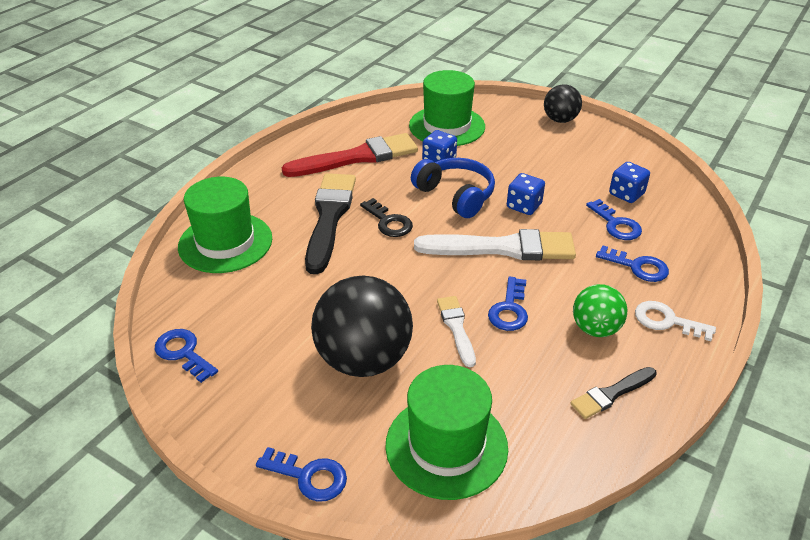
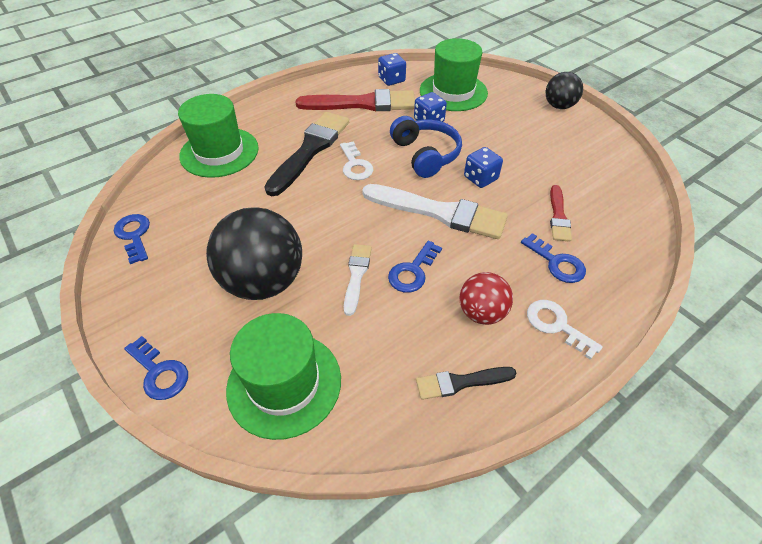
camera: 20 degrees right, 10 degrees up
(389, 222) = (355, 165): black key -> white key
(595, 329) = (481, 312): green ball -> red ball
(616, 224) = (558, 216): blue key -> red brush
(626, 194) = (584, 189): blue dice -> blue dice (391, 80)

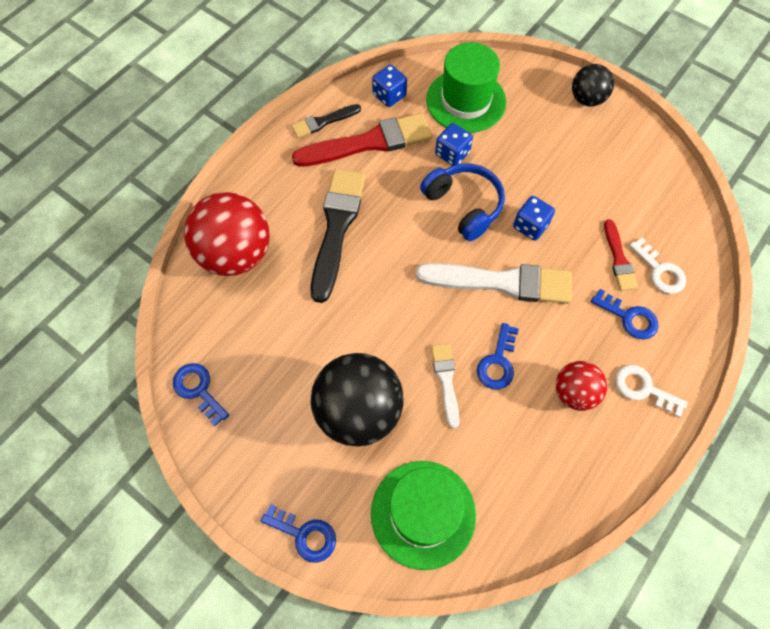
camera: 15 degrees left, 15 degrees up
(219, 152) = (236, 254): green hat -> red ball
(355, 165) = (394, 238): white key -> white key (660, 271)
(461, 382) = (575, 470): black brush -> black brush (323, 122)

